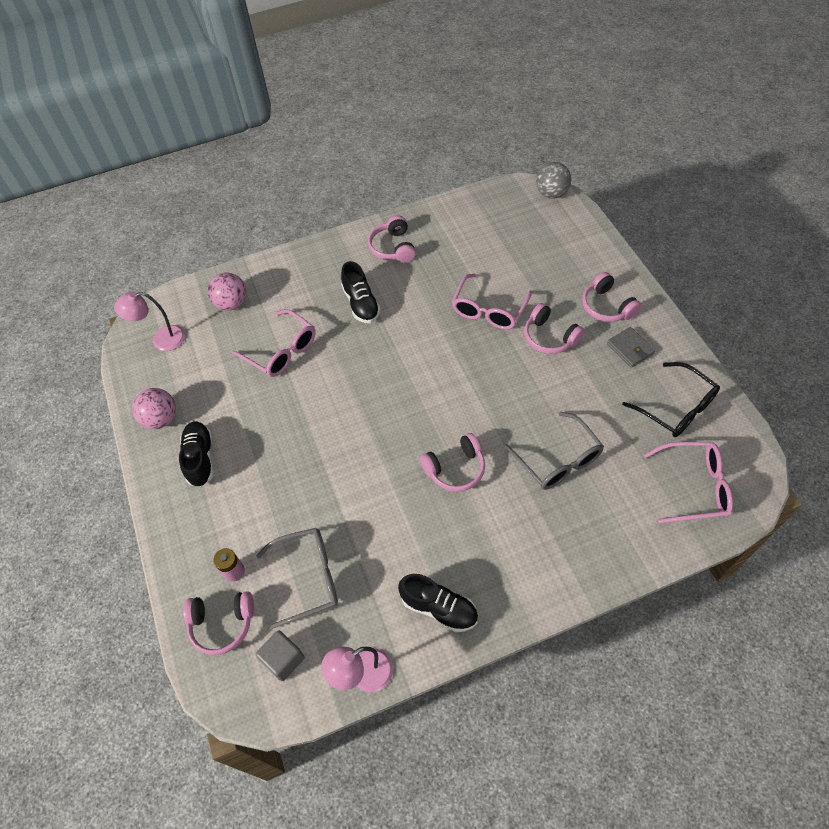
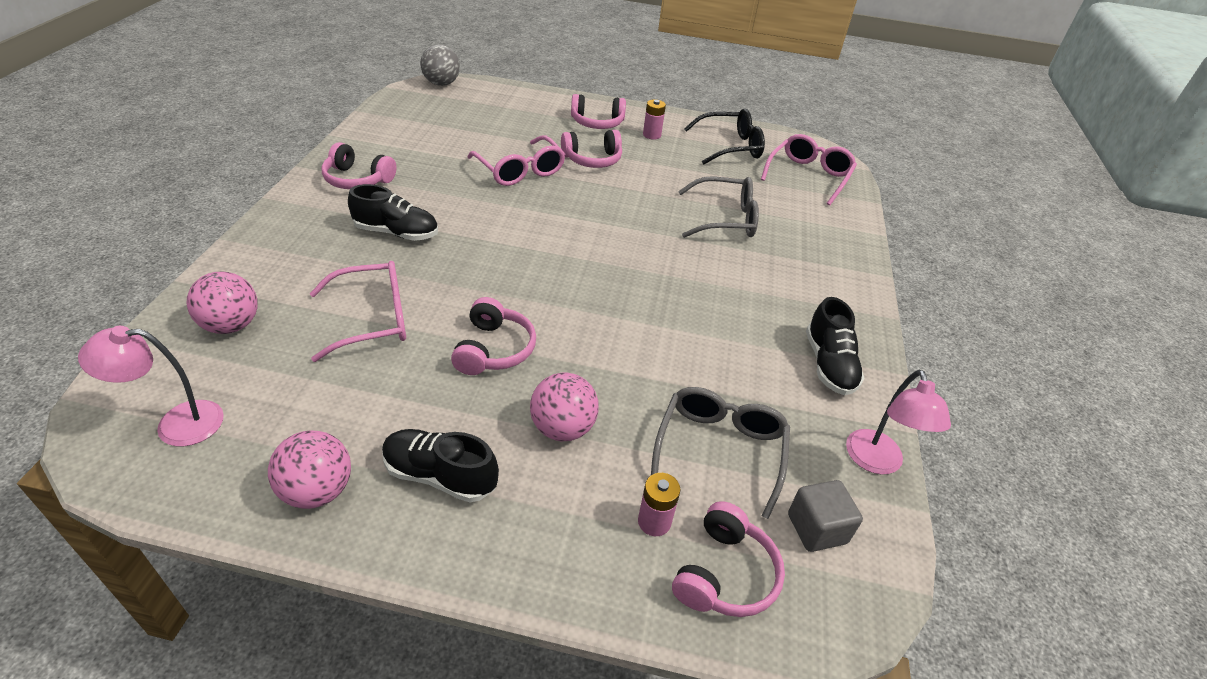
camera: 65 degrees left, 15 degrees down
(161, 340) = (176, 424): pink lamp -> pink lamp turned 60 degrees clockwise
(268, 490) = (563, 428): none -> pink ball
(439, 608) = (829, 364): black shoe -> black shoe turned 120 degrees clockwise
(455, 469) = (678, 276): pink headphones -> pink headphones (494, 349)
(630, 349) = (652, 135): grey wallet -> pink battery

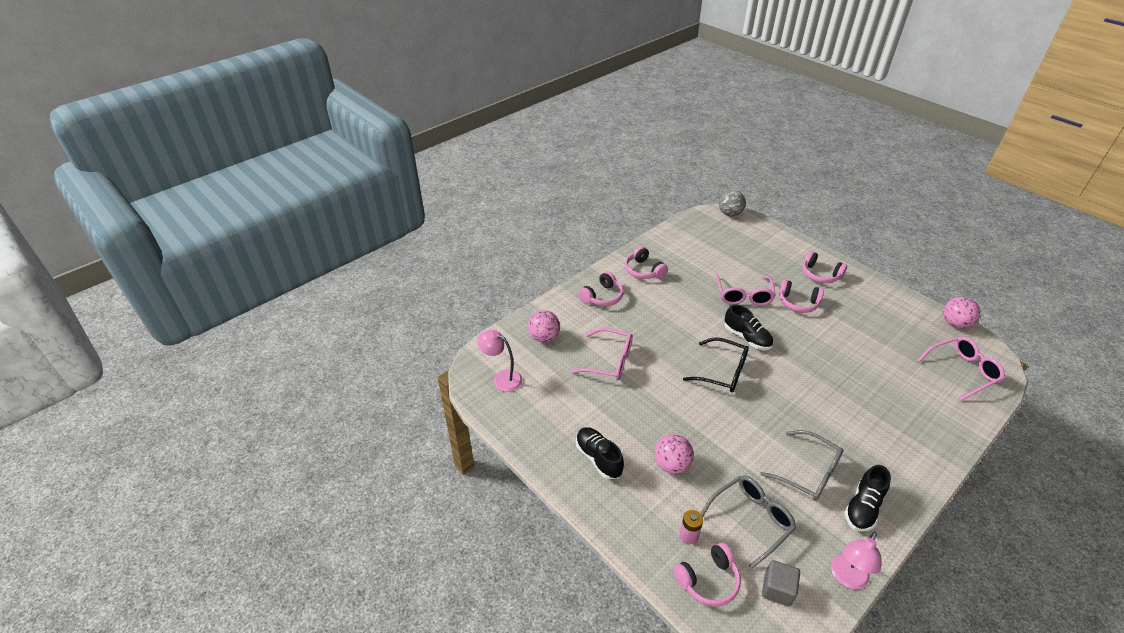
camera: 40 degrees right, 0 degrees up
(318, 491) = (543, 438): pink ball -> pink ball (955, 323)
(396, 233) = (647, 313): black shoe -> black shoe (747, 337)
(494, 349) = (661, 405): pink headphones -> pink headphones (602, 296)
(652, 135) = (855, 297): pink battery -> none
(725, 219) = (865, 380): grey glasses -> grey glasses (808, 473)
(730, 147) = (913, 326): black glasses -> black glasses (723, 372)

